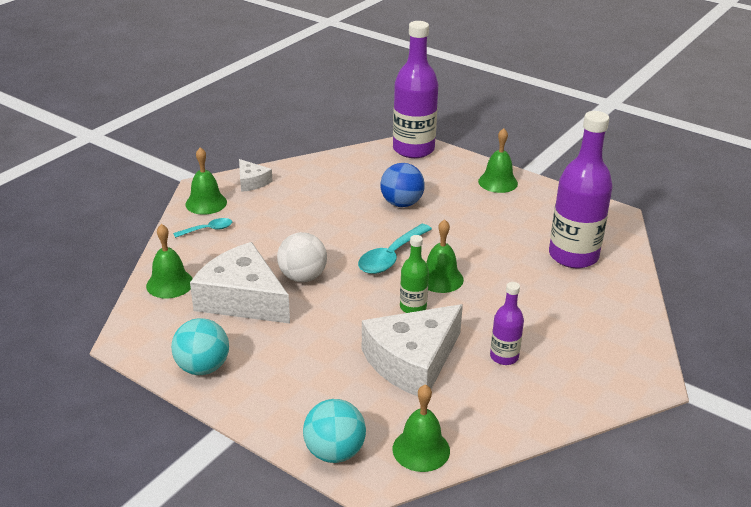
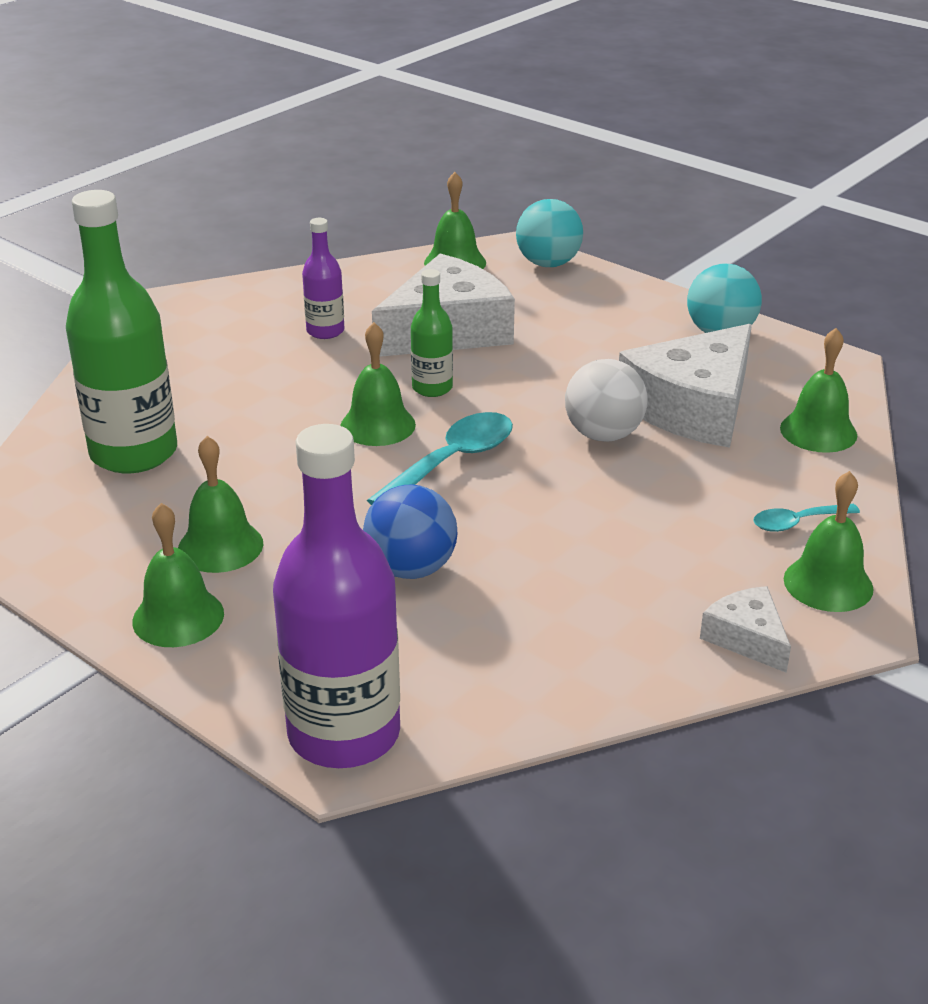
camera: 175 degrees left, 0 degrees up
(242, 299) = (693, 407): white cheese -> white cheese turned 90 degrees clockwise
(496, 210) = (220, 546): none -> green bell
(573, 256) = (134, 453): purple bottle -> green bottle

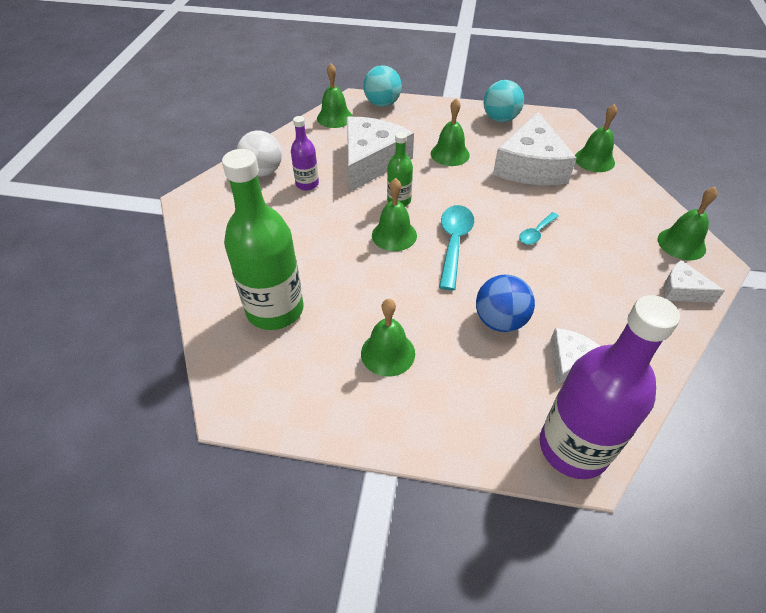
camera: 30 degrees left, 15 degrees up
(178, 617) = (412, 415): green bell -> green bell (450, 154)
(457, 645) = (569, 359): none -> white cheese
(603, 434) = (507, 197): white ball -> white ball (263, 172)
(797, 523) = (636, 215): turquoise spoon -> turquoise spoon (536, 233)

